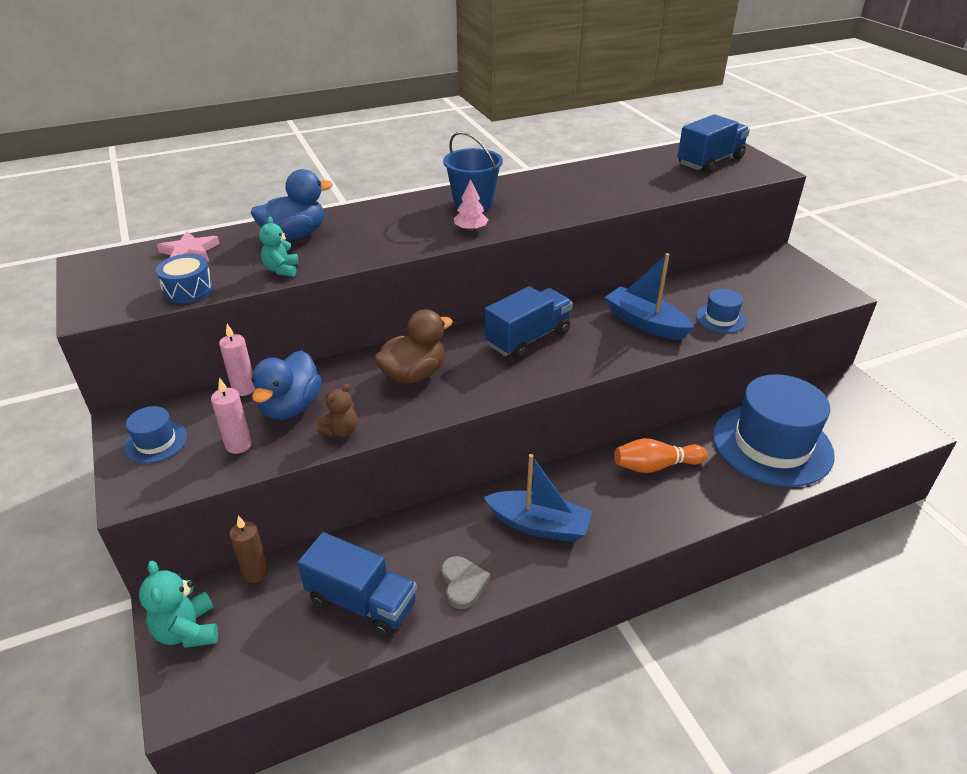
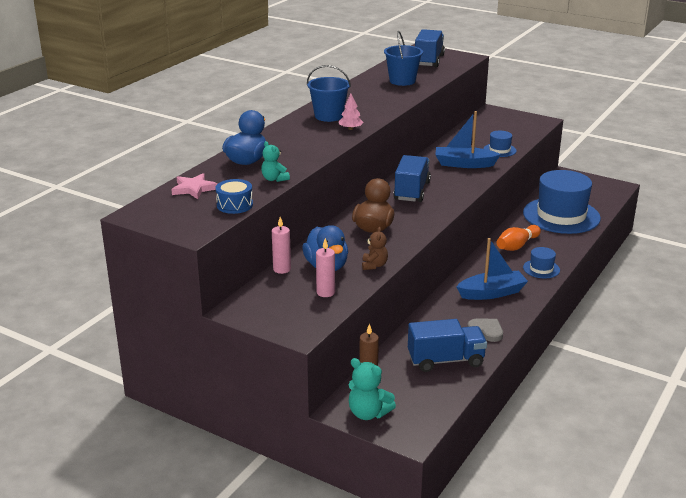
camera: 35 degrees left, 10 degrees down
(156, 442) = (272, 310): blue hat -> blue hat (541, 269)
(633, 181) = (402, 81): none -> blue bucket

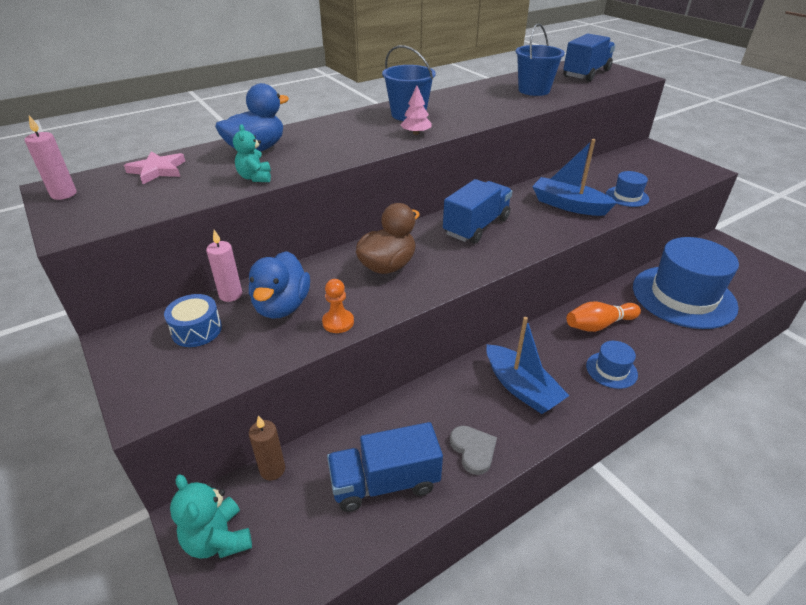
camera: 25 degrees right, 10 degrees up
(234, 205) = (167, 202): blue drum -> blue drum (197, 330)
(325, 292) = (241, 347): pink candle -> pink candle (64, 194)
(374, 265) = (338, 322): brown teddy bear -> orange pawn
(445, 360) = (385, 482): blue truck -> blue truck turned 150 degrees clockwise
(492, 293) = (521, 388): blue boat -> blue boat turned 45 degrees clockwise

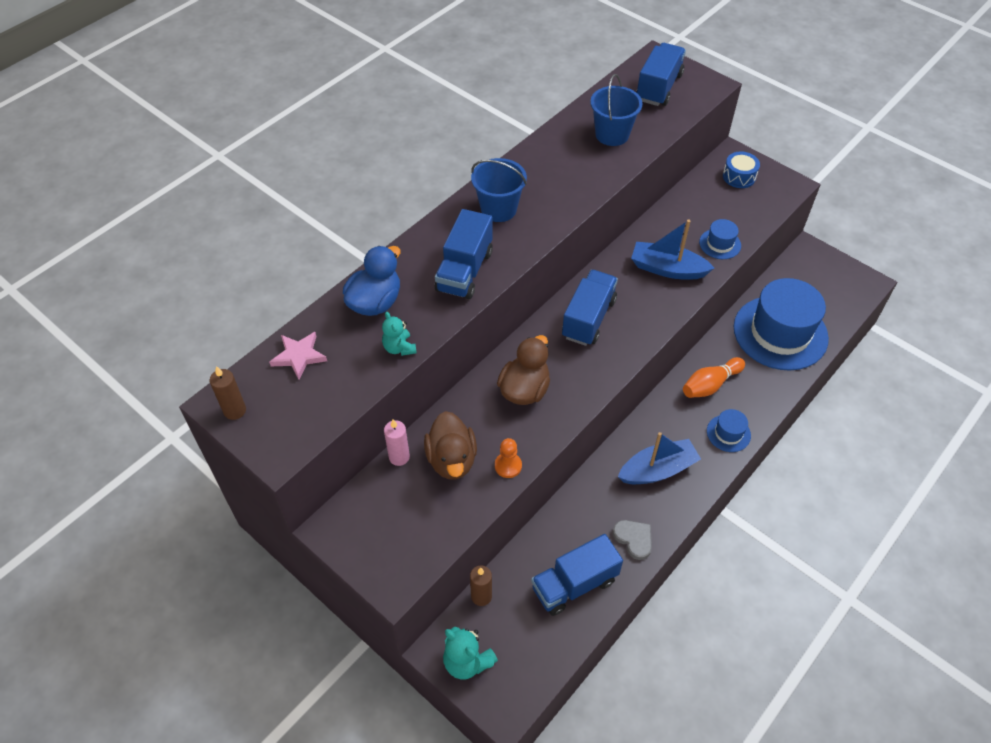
camera: 15 degrees left, 15 degrees up
(64, 194) = (235, 410): pink candle -> brown candle
(197, 330) = (391, 502): blue drum -> blue drum (739, 176)
(282, 306) = (452, 459): blue duck -> brown duck
(353, 142) = (464, 271): none -> blue truck
(416, 133) = (519, 243): pink tree -> none
(521, 388) = (657, 470): blue boat -> blue boat turned 60 degrees counterclockwise

